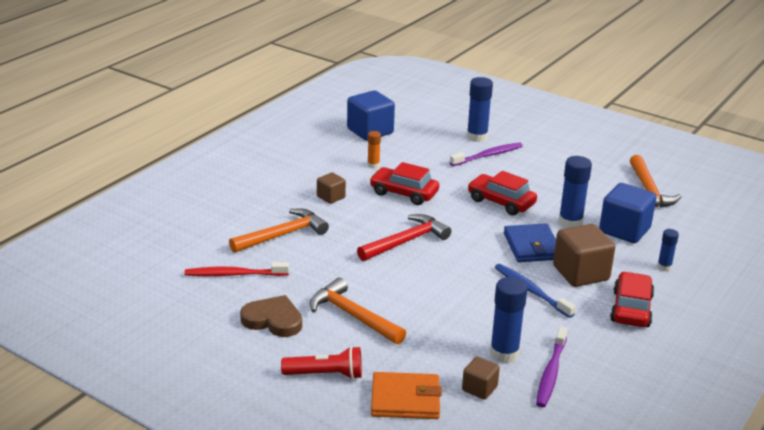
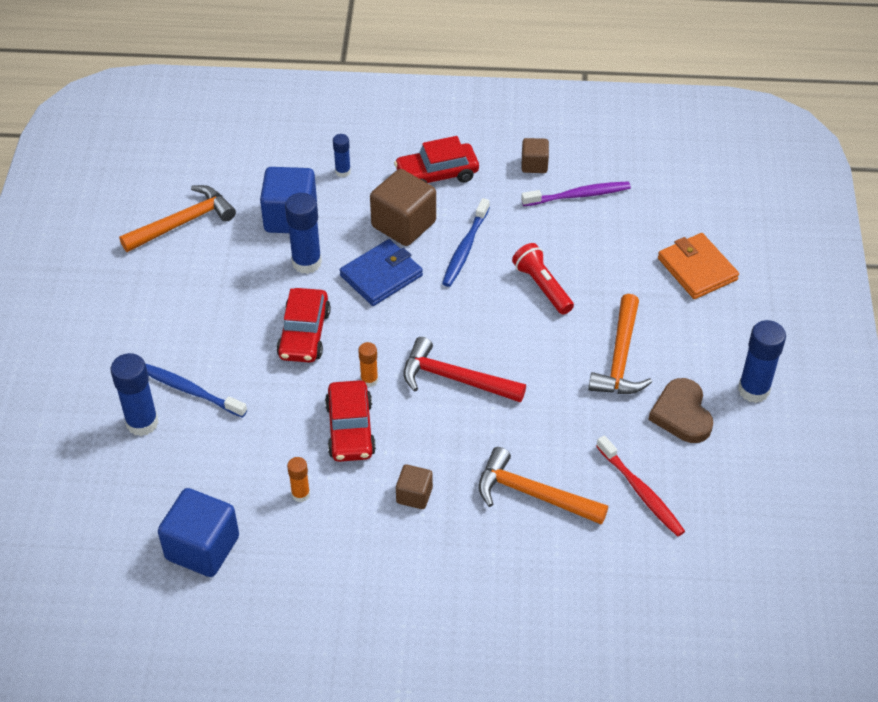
camera: 120 degrees left, 20 degrees up
(325, 374) = (717, 334): red flashlight -> red flashlight (542, 287)
(437, 211) = (369, 380): none -> orange glue stick
(479, 388) = (640, 230): brown cube -> brown cube (534, 165)
(488, 155) = (191, 391): purple toothbrush -> blue toothbrush
(504, 354) = (579, 232): blue glue stick -> blue glue stick (753, 390)

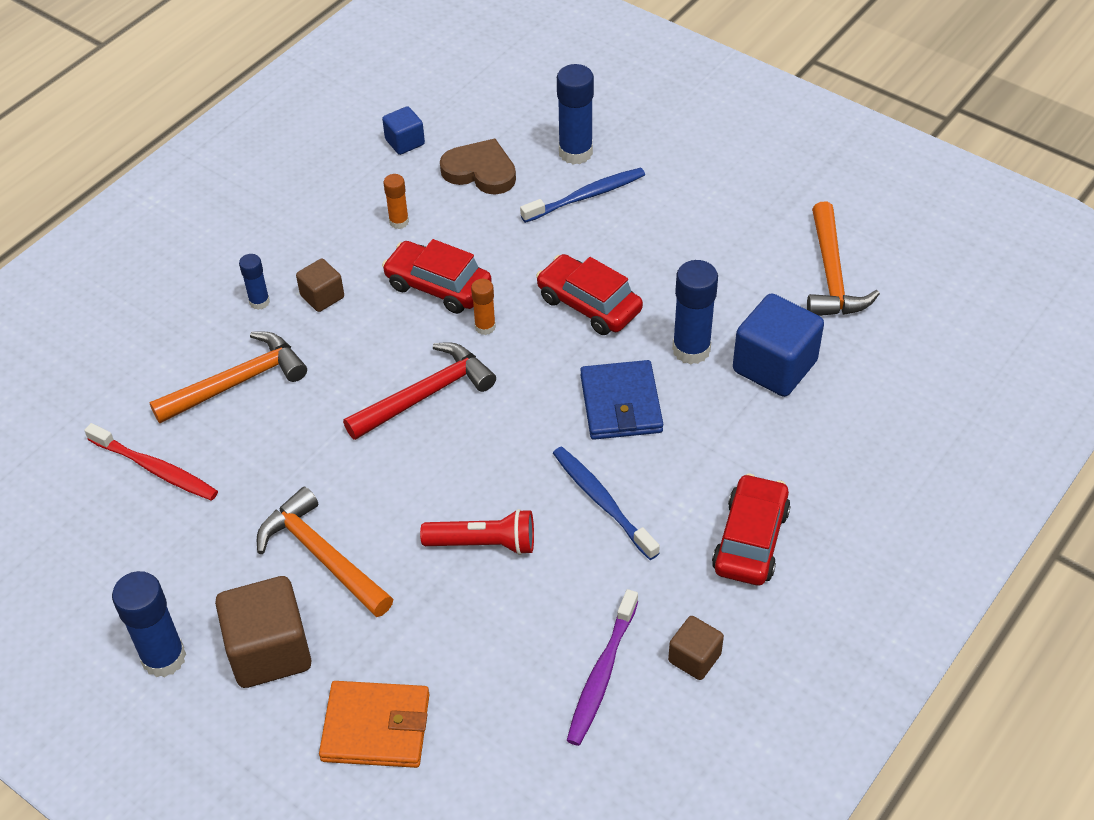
camera: 125 degrees right, 0 degrees up
(202, 548) = (405, 142): blue cube -> blue cube, size x0.54
(343, 171) = (821, 448): blue glue stick -> blue glue stick (259, 302)
(403, 224) = (686, 463): brown cube -> brown cube (269, 651)
(641, 491) = (155, 469): red toothbrush -> red toothbrush turned 150 degrees counterclockwise
(682, 414) = (201, 565): brown heart -> brown heart (480, 171)

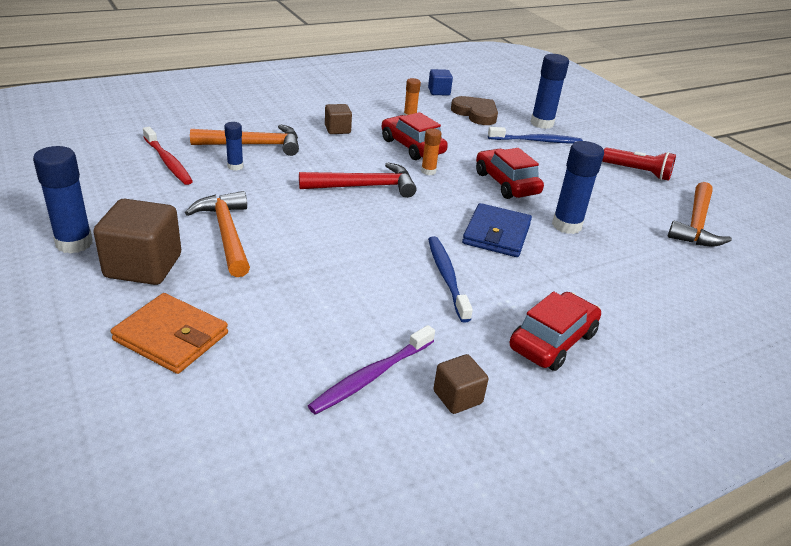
camera: 20 degrees right, 15 degrees down
(259, 302) = (299, 120): blue glue stick -> blue glue stick (235, 166)
(483, 543) = (342, 267): red flashlight -> red flashlight (637, 172)
(774, 366) = (627, 253): blue cube -> none

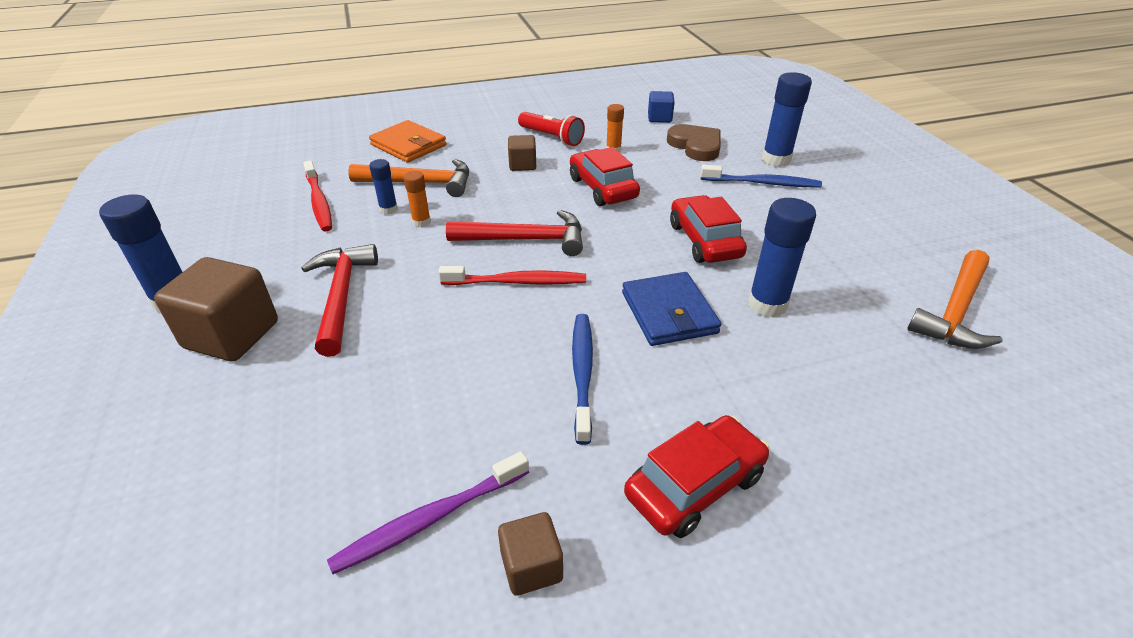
camera: 15 degrees right, 5 degrees up
(171, 337) = (217, 435): orange wallet -> orange wallet (408, 145)
(226, 234) = (341, 296): orange hammer -> red hammer
(370, 217) = (516, 282): none -> red toothbrush
(428, 171) = (611, 221): orange glue stick -> orange glue stick (421, 222)
(496, 234) = (668, 312): blue wallet -> blue wallet turned 45 degrees counterclockwise
(637, 172) = (887, 229): red flashlight -> red flashlight (551, 137)

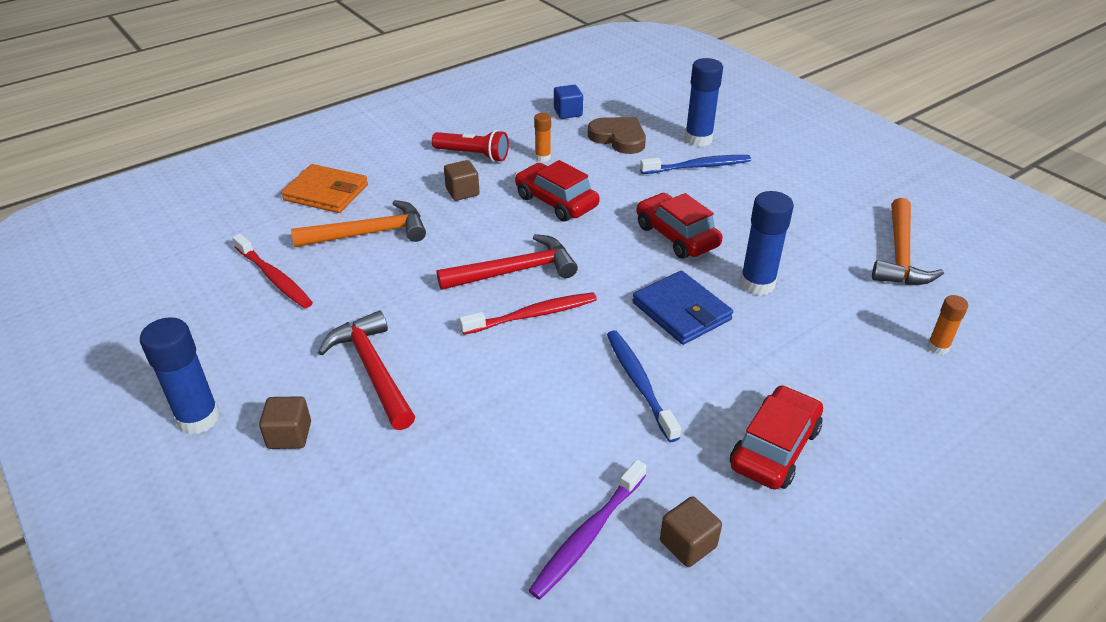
camera: 20 degrees left, 0 degrees up
(232, 335) = (289, 435): brown cube -> brown cube, size x0.54
(388, 209) = (356, 270): blue glue stick -> none
(421, 222) = (400, 276): orange glue stick -> orange glue stick (938, 347)

